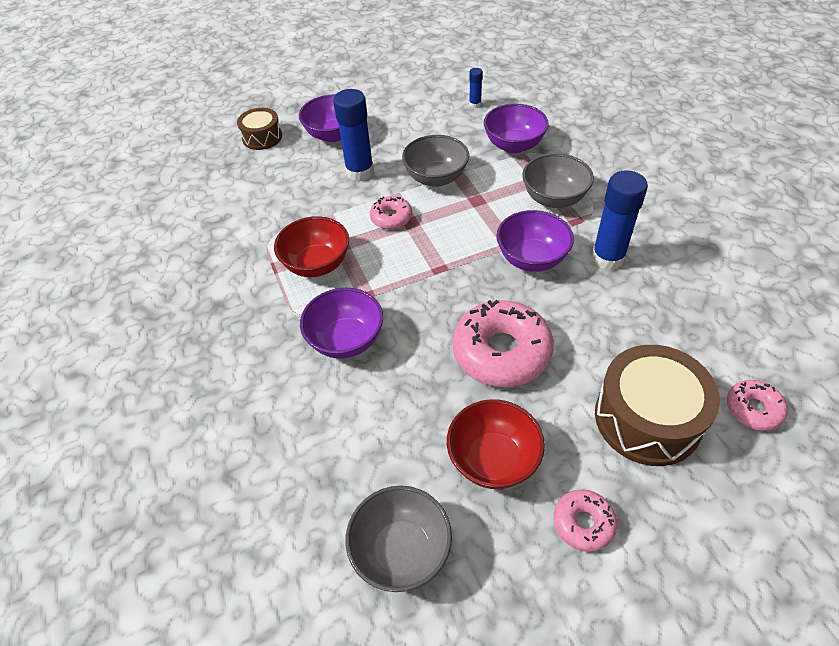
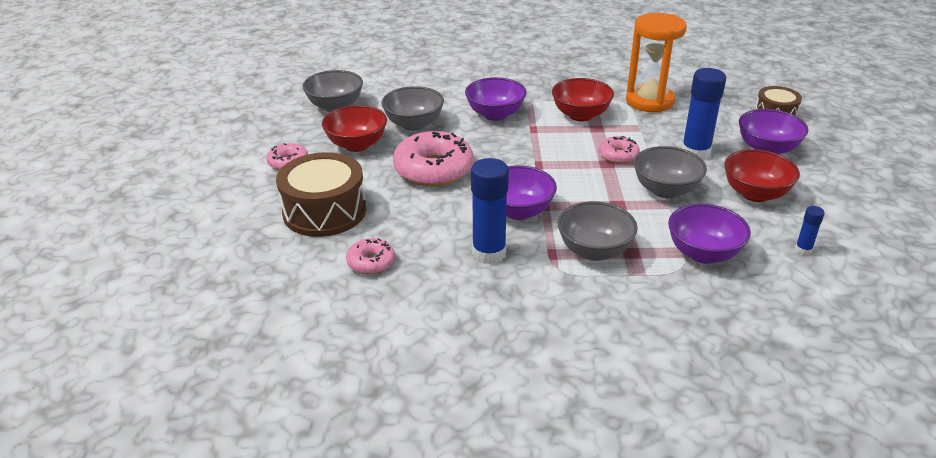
camera: 110 degrees right, 15 degrees down
(262, 219) = (649, 101): none -> orange hourglass
(409, 417) = (414, 124): none -> grey bowl
(412, 132) = (755, 194): none -> red bowl
(753, 409) = (282, 263): pink donut -> pink donut (371, 262)

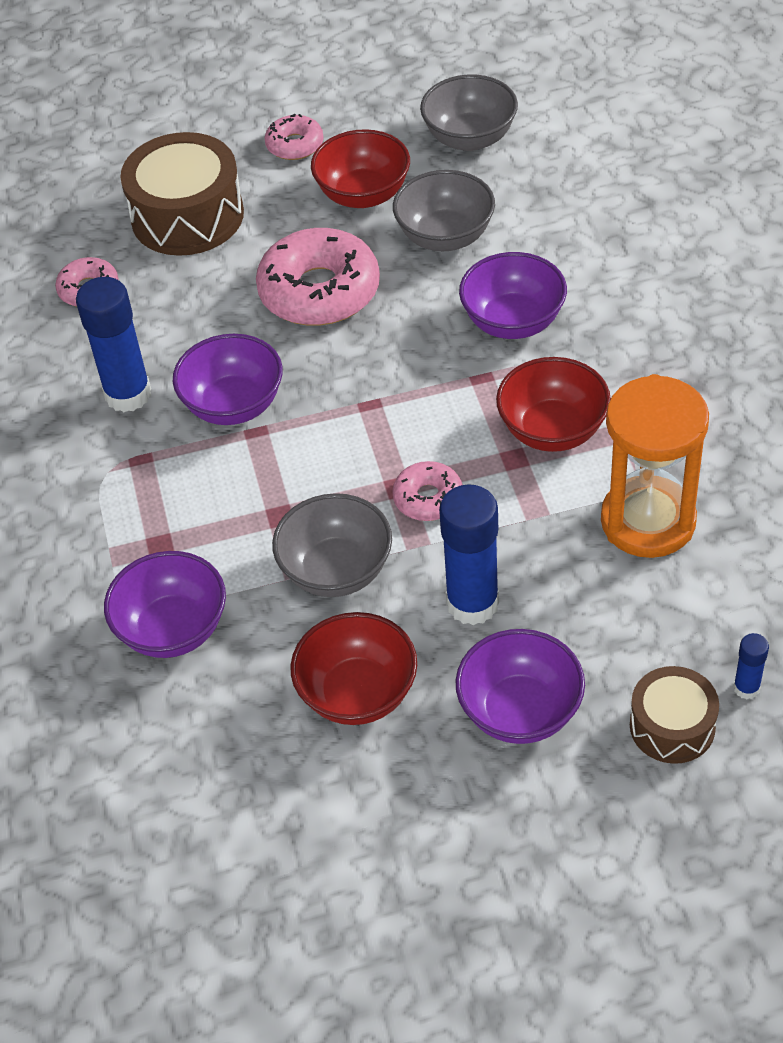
camera: 80 degrees right, 15 degrees up
(594, 251) = (155, 503): grey bowl -> none
(803, 250) = (207, 758): blue glue stick -> blue glue stick (746, 688)

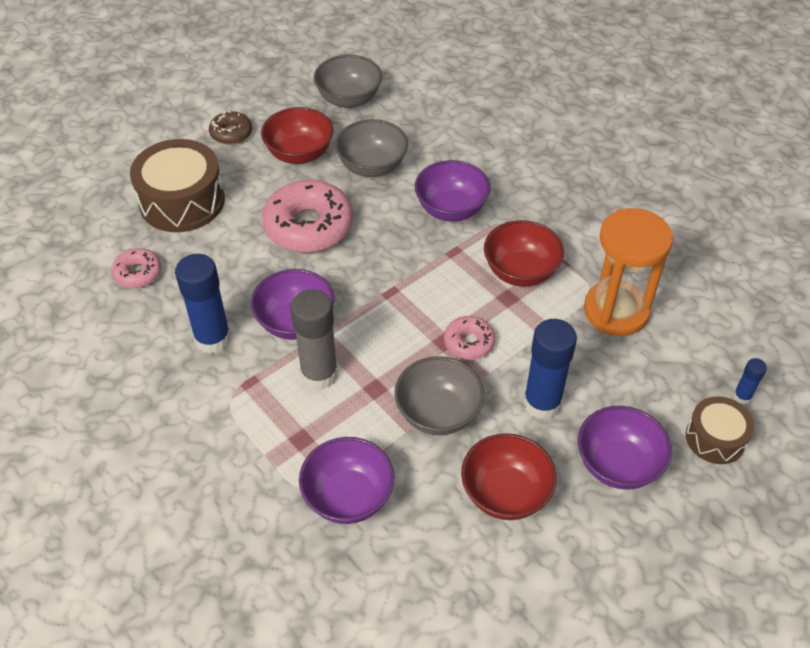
camera: 30 degrees left, 0 degrees up
(224, 476) = (319, 374): none -> grey glue stick
(295, 145) = (231, 133): pink donut -> brown donut

